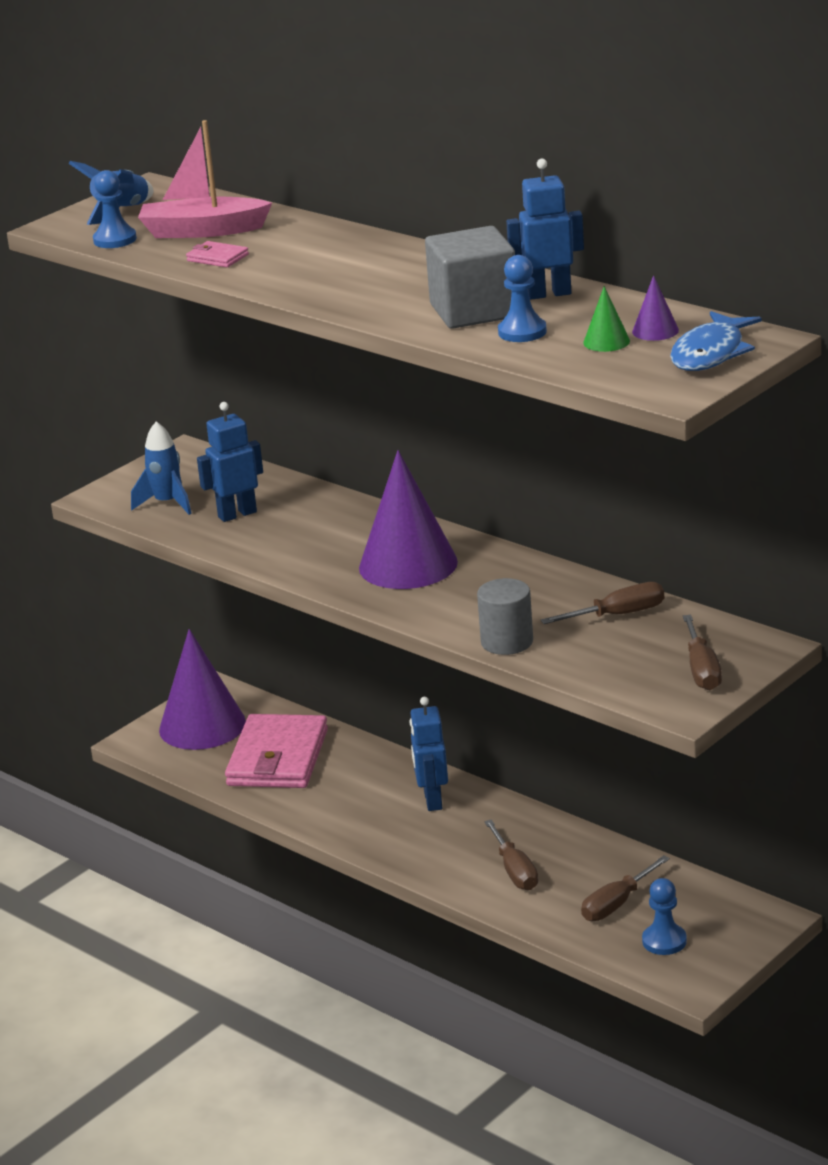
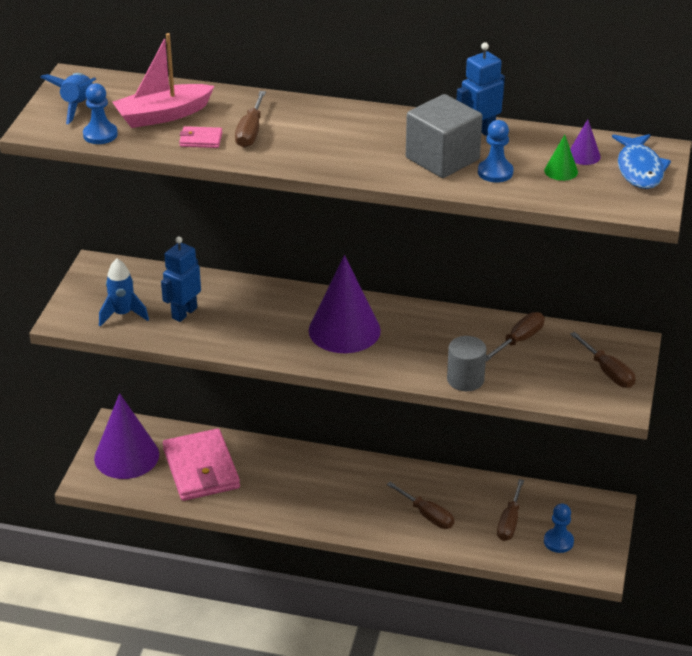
camera: 30 degrees left, 10 degrees up
(282, 257) = (250, 132): none -> brown screwdriver
(432, 801) = (333, 475): blue robot -> none

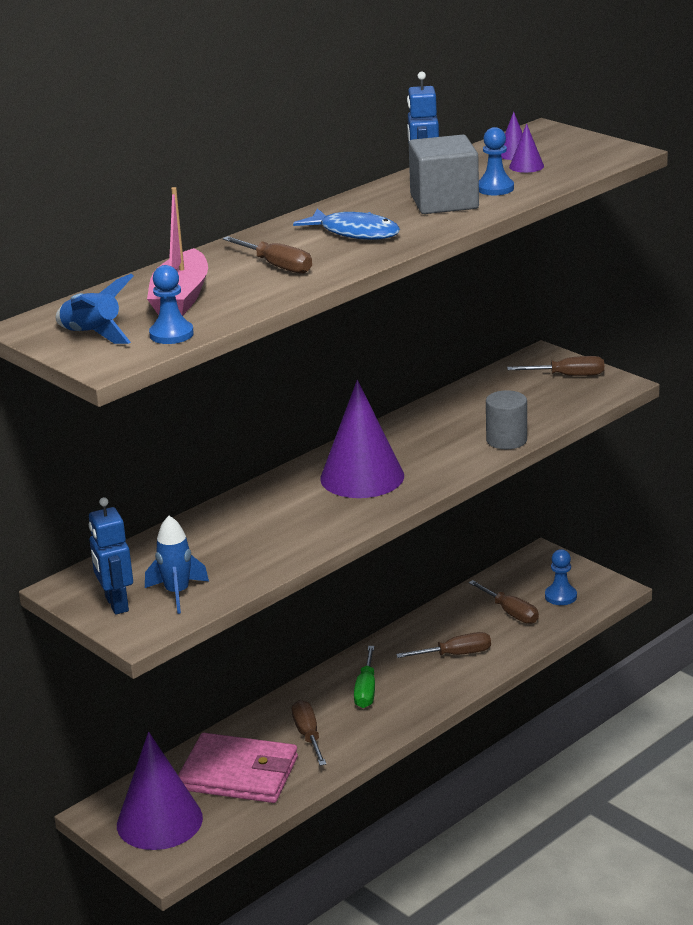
camera: 55 degrees left, 10 degrees down
(184, 313) = (222, 556): blue robot -> blue robot (116, 604)
(201, 139) = (257, 290): pink wallet -> none
(344, 487) = (366, 690): none -> green screwdriver
(519, 340) = (479, 400): brown screwdriver -> brown screwdriver (308, 735)
(561, 171) = (526, 166): green cone -> purple cone
(639, 169) = (561, 141): blue fish -> blue fish (355, 232)

